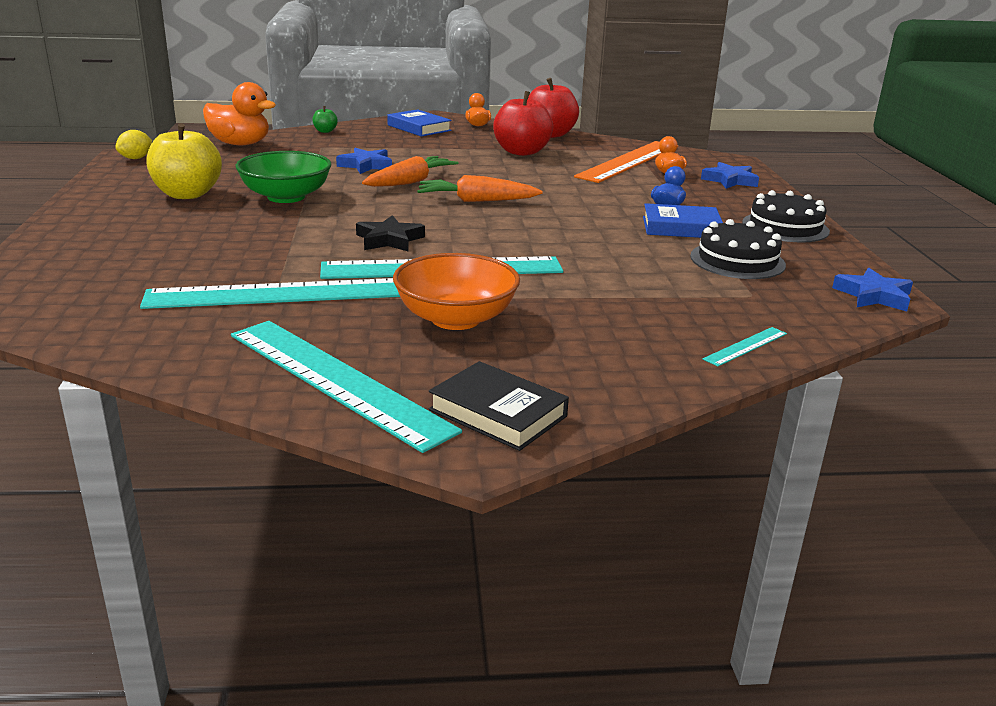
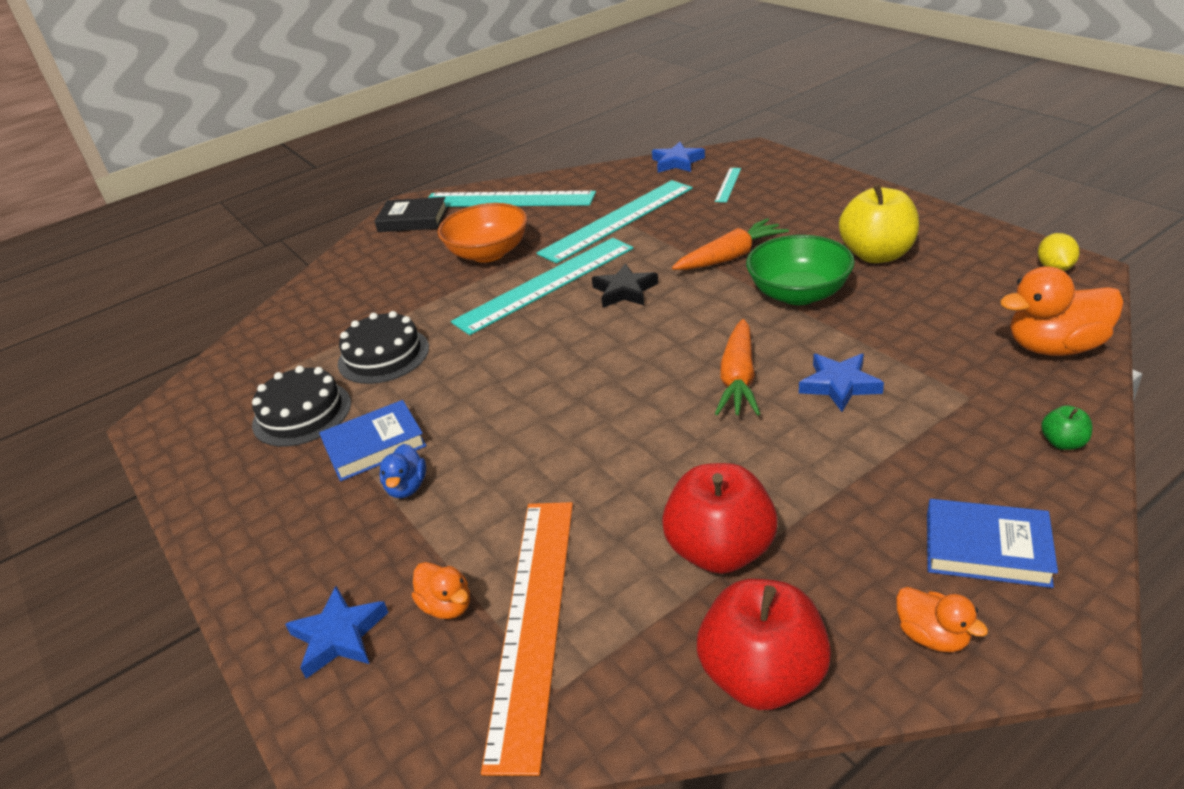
camera: 155 degrees right, 10 degrees up
(476, 201) = (626, 382): orange carrot -> orange carrot (731, 257)
(745, 346) = (285, 316): turquoise ruler -> turquoise ruler (728, 184)
(785, 227) = (249, 513): black cake -> black cake (383, 355)
(873, 296) = (171, 420): blue star -> blue star (677, 162)

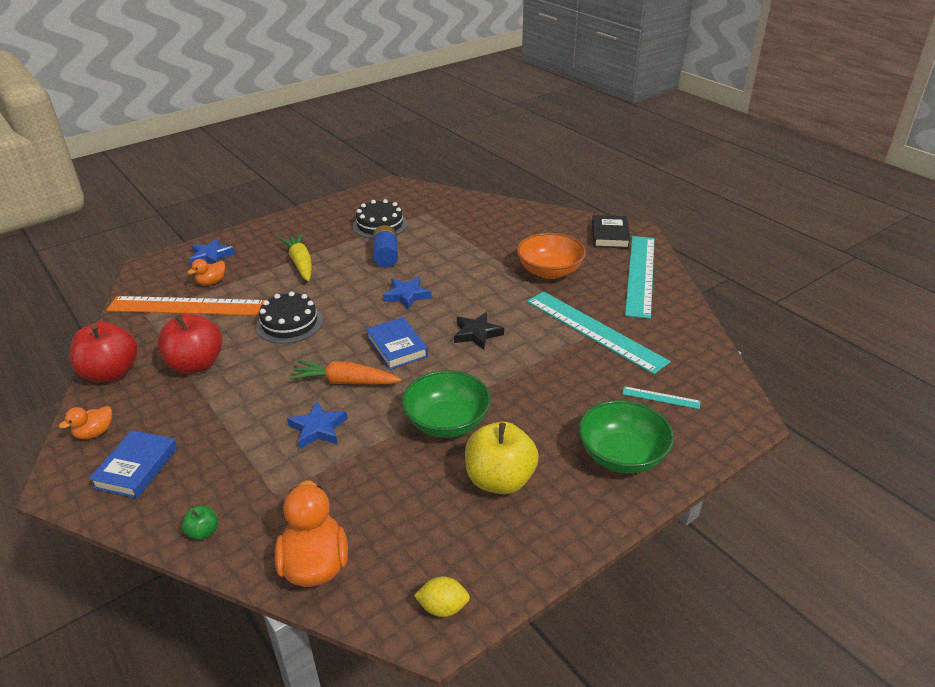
camera: 85 degrees right, 0 degrees up
(375, 446) = (340, 250): blue book -> blue book (397, 347)
(383, 355) = (428, 243): black cake -> black cake (289, 323)
(407, 487) = (301, 263): blue duck -> yellow carrot
(410, 392) = (386, 256): none -> blue battery
(545, 284) = (497, 298): turquoise ruler -> none
(677, 162) = (716, 367): blue star -> blue star (407, 295)
(731, 257) = (517, 390): orange carrot -> none
(817, 199) = (622, 455): none -> green bowl

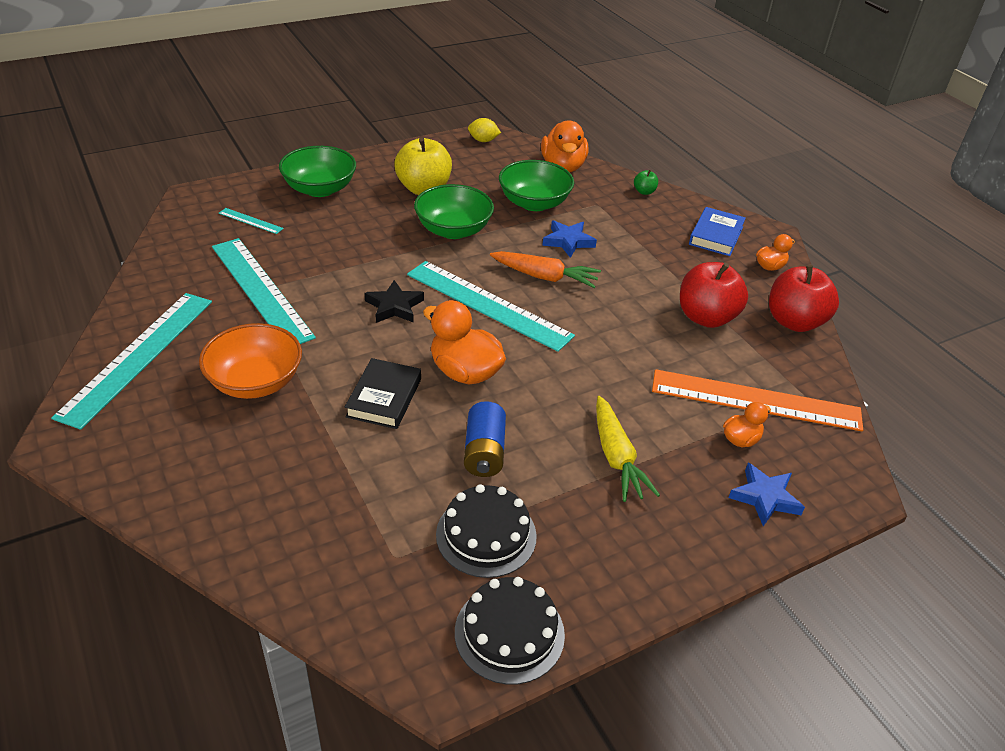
camera: 175 degrees left, 5 degrees up
(289, 323) = (614, 353): black cake -> black cake (509, 633)
(357, 481) = (534, 203): none -> green bowl
(397, 347) = (488, 305): blue book -> turquoise ruler
(407, 295) = (465, 372): blue star -> orange duck
(610, 235) = (111, 439): black book -> black book (384, 398)

